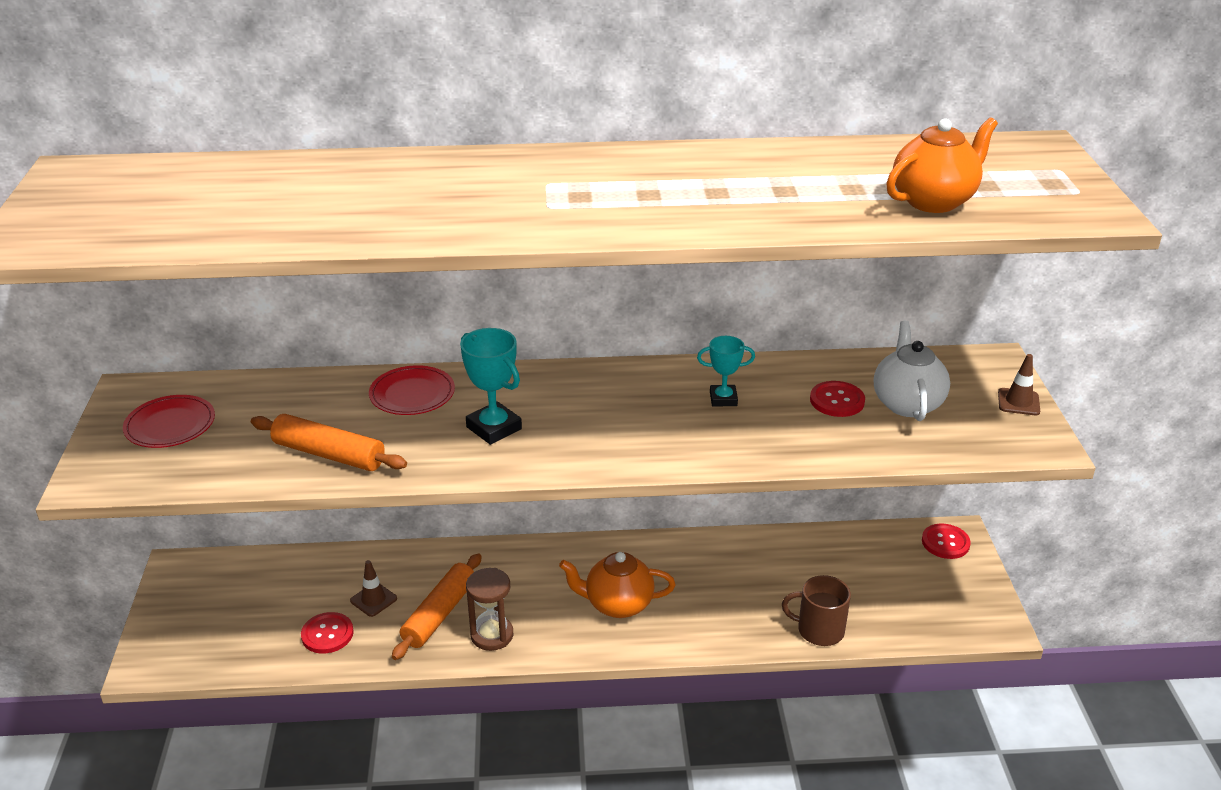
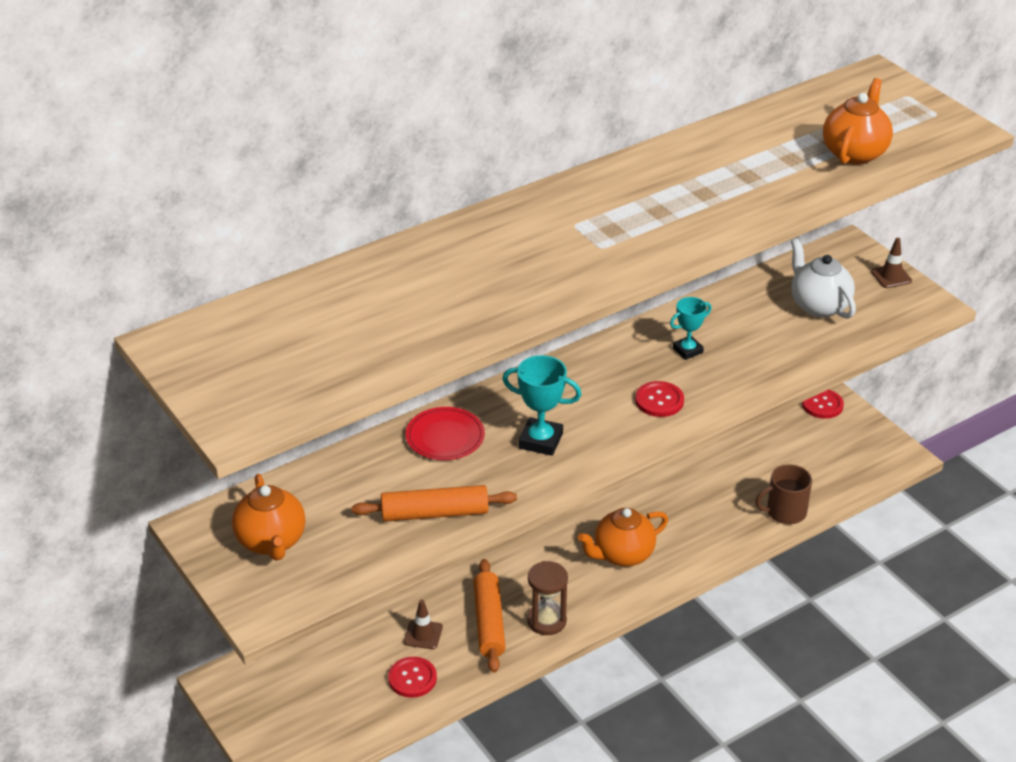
camera: 30 degrees left, 5 degrees up
(170, 425) = (271, 542): red plate -> orange teapot
(837, 401) = (769, 321): red button -> red button (659, 400)

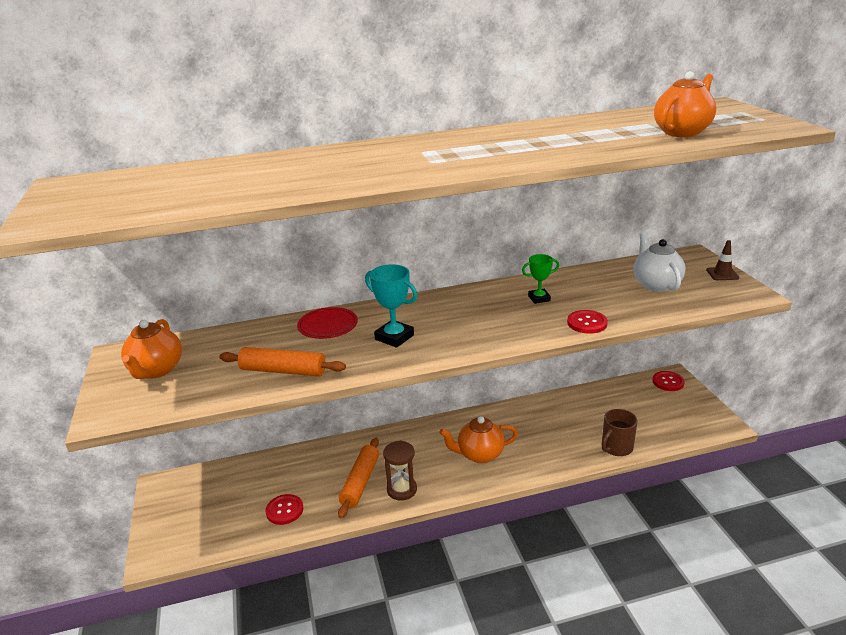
camera: 20 degrees right, 10 degrees down
(423, 634) = (310, 481): brown traffic cone -> none
(659, 400) = (500, 325): red button -> red button (587, 323)
(687, 350) = (539, 298): turquoise trophy -> green trophy
(785, 512) = (616, 447): brown mug -> brown mug turned 45 degrees counterclockwise

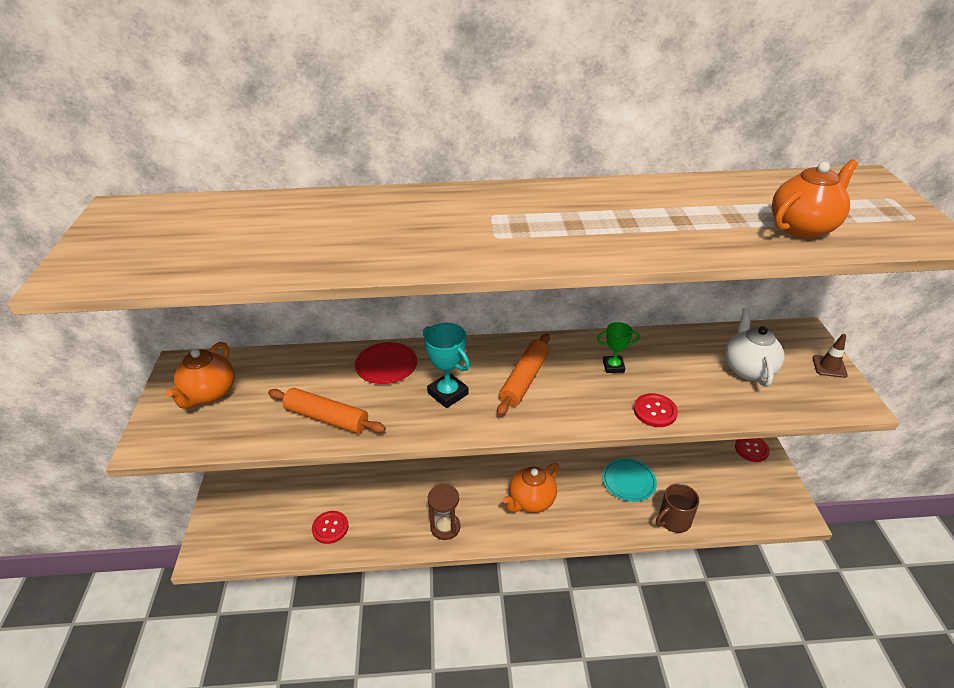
camera: 10 degrees right, 10 degrees up
(360, 482) = (408, 510): orange rolling pin -> orange rolling pin (524, 380)
(479, 454) = (531, 501): orange teapot -> orange teapot turned 45 degrees counterclockwise
(566, 424) = (628, 481): none -> turquoise plate

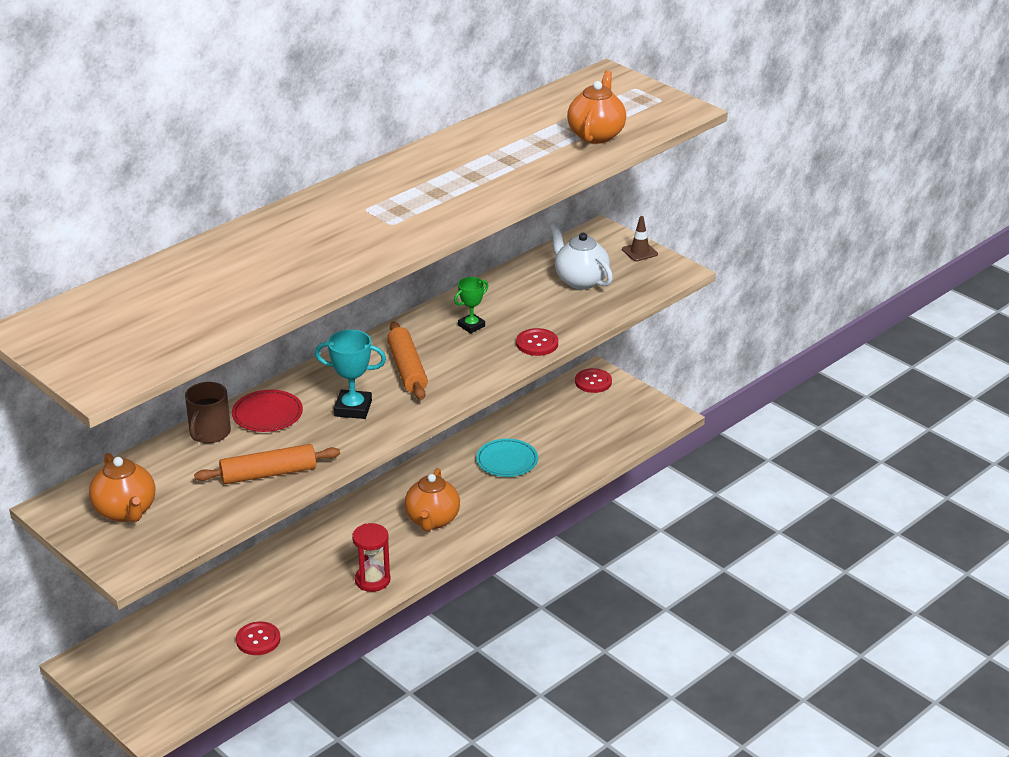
camera: 40 degrees left, 5 degrees down
(445, 527) = (372, 580): brown hourglass -> red hourglass
(673, 520) = (572, 470): brown mug -> brown mug (209, 433)

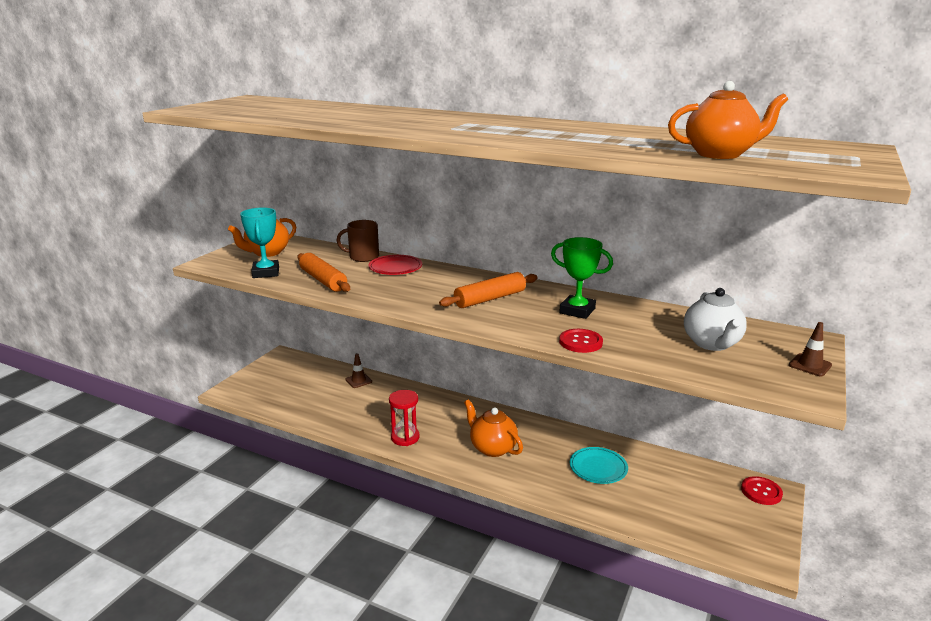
camera: 70 degrees right, 10 degrees down
(213, 597) = (358, 380): none -> brown traffic cone
(258, 640) = (321, 407): red button -> none
(353, 408) = (421, 290): turquoise trophy -> turquoise trophy (266, 273)
(432, 520) = (492, 448): orange teapot -> orange teapot turned 60 degrees clockwise
(471, 326) = (577, 311): green trophy -> green trophy, size x1.52
(580, 280) = (712, 344): white teapot -> white teapot turned 150 degrees clockwise

